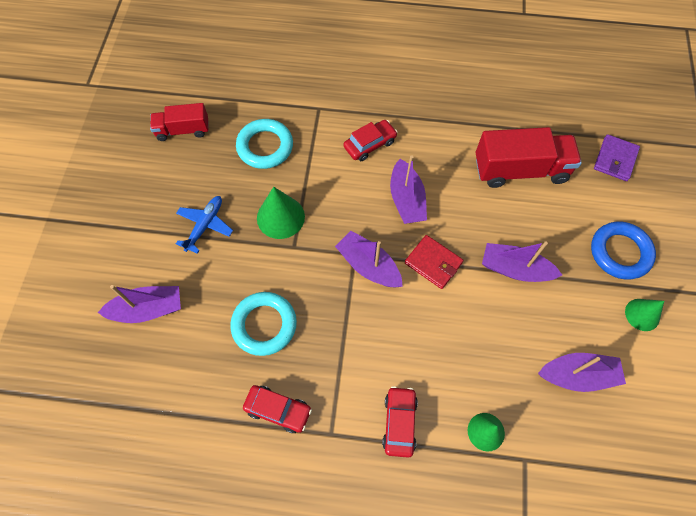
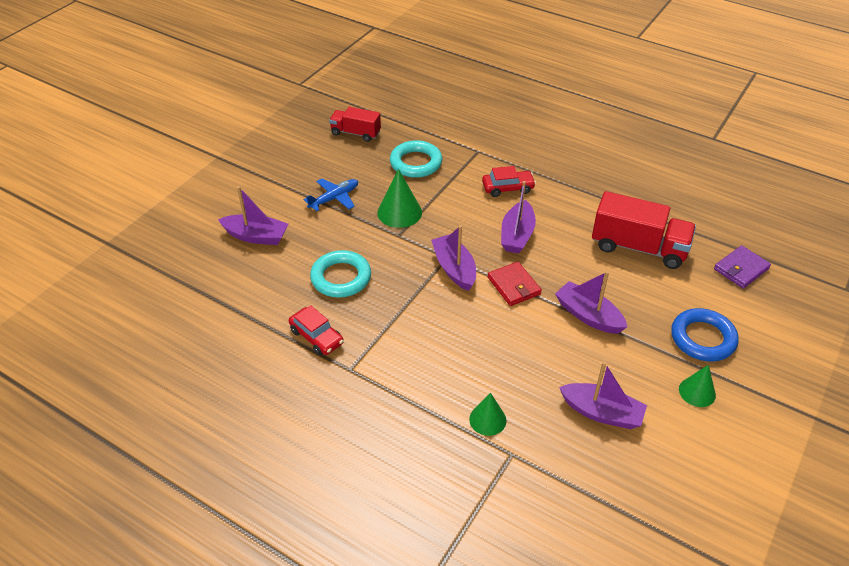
camera: 25 degrees right, 20 degrees down
(399, 423) = (413, 384): red car -> none

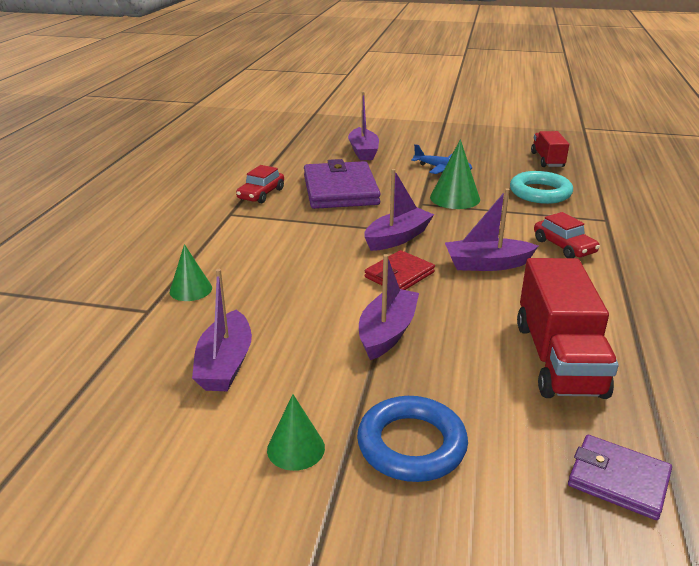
camera: 70 degrees right, 15 degrees down
(341, 278) = (340, 190): turquoise ring -> purple wallet

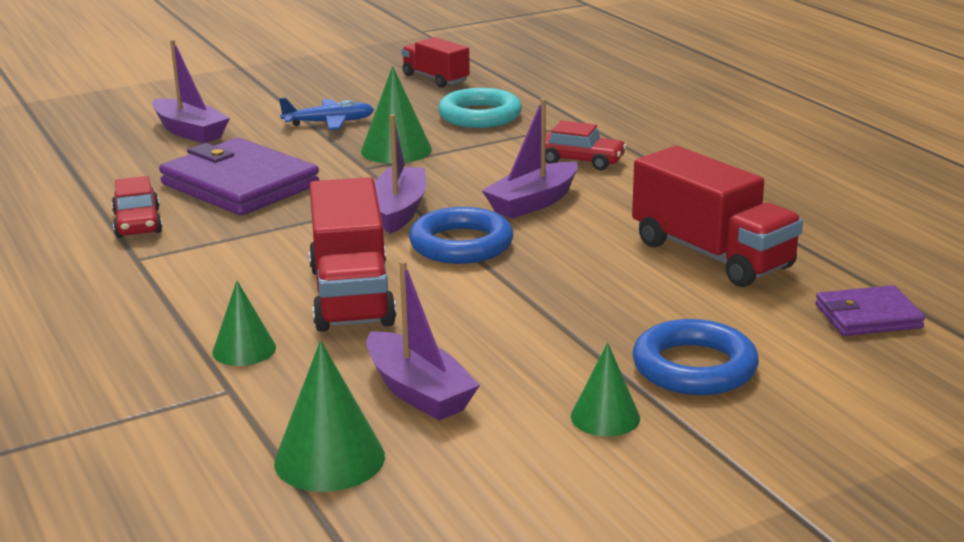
camera: 40 degrees left, 5 degrees down
(118, 382) = (329, 459): none -> green cone
(290, 281) = (351, 295): none -> red truck
(387, 332) = (534, 297): purple boat -> none
(399, 275) = (461, 244): red wallet -> blue ring

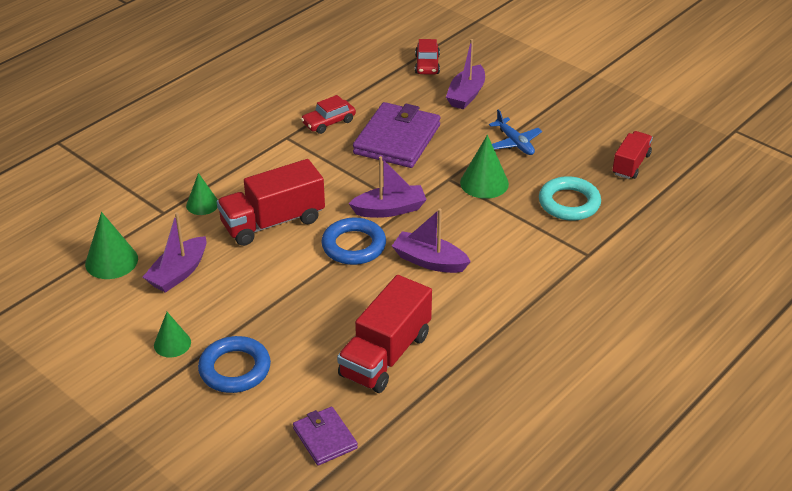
camera: 70 degrees right, 15 degrees up
(581, 160) = (512, 268): red car -> red car (427, 64)

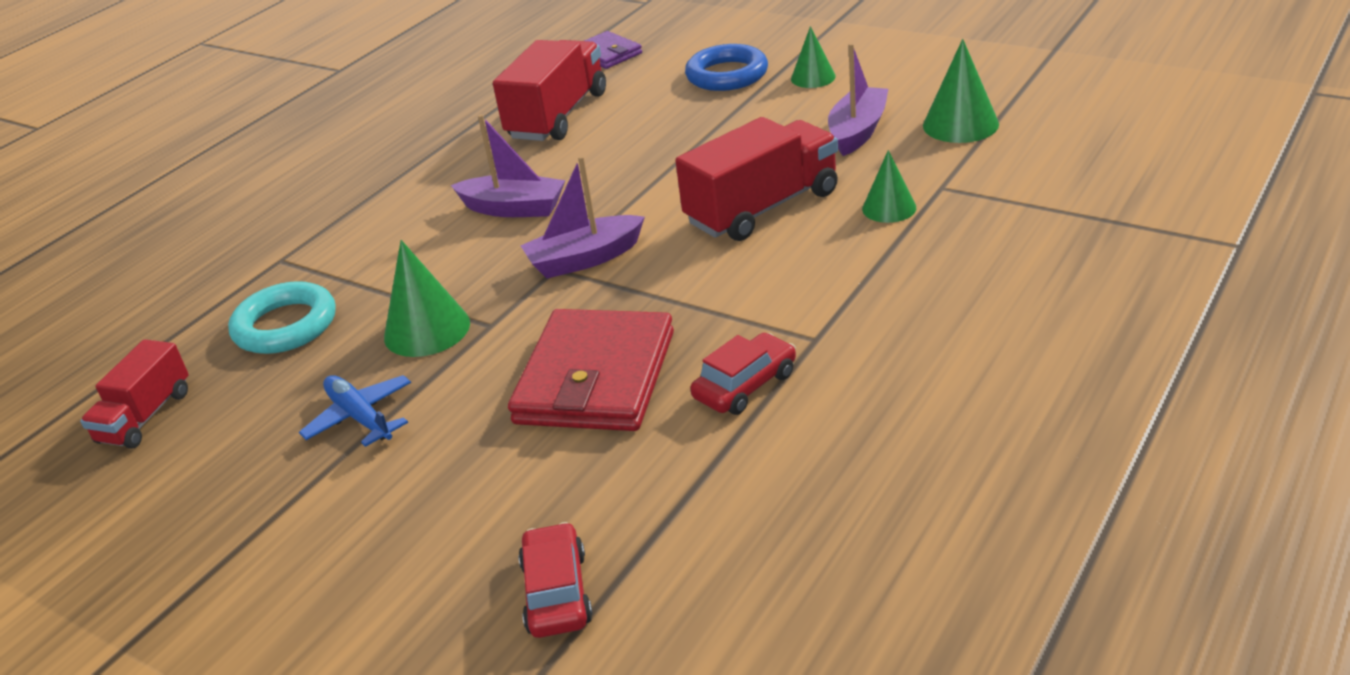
camera: 175 degrees right, 5 degrees down
(354, 246) = (628, 204): blue ring -> none
(397, 139) = (595, 377): purple wallet -> red wallet
(466, 95) = (455, 515): purple boat -> none

